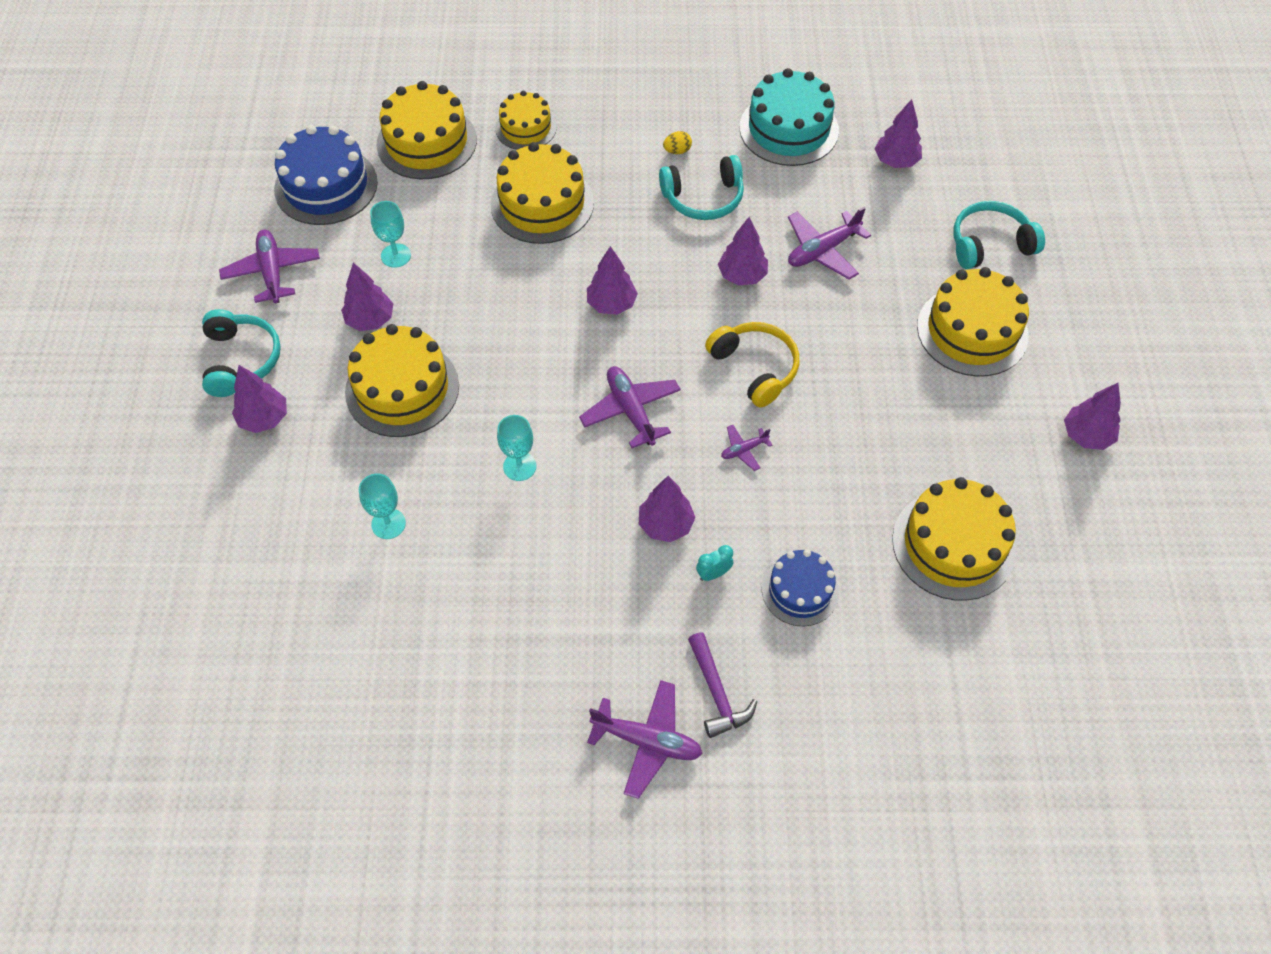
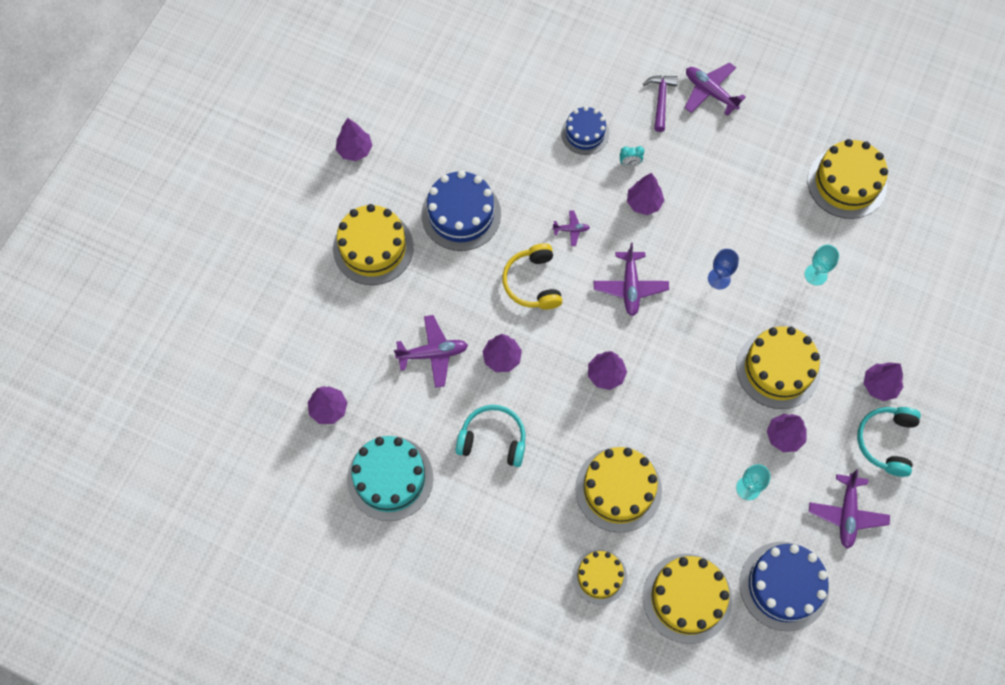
camera: 155 degrees left, 10 degrees up
(519, 466) = (719, 278): turquoise goblet -> blue goblet
(677, 151) = (489, 495): yellow egg -> none
(895, 412) = (461, 214): none -> blue cake
(953, 544) = (481, 122): yellow cake -> yellow cake (846, 183)
(990, 244) = (313, 307): turquoise headphones -> none

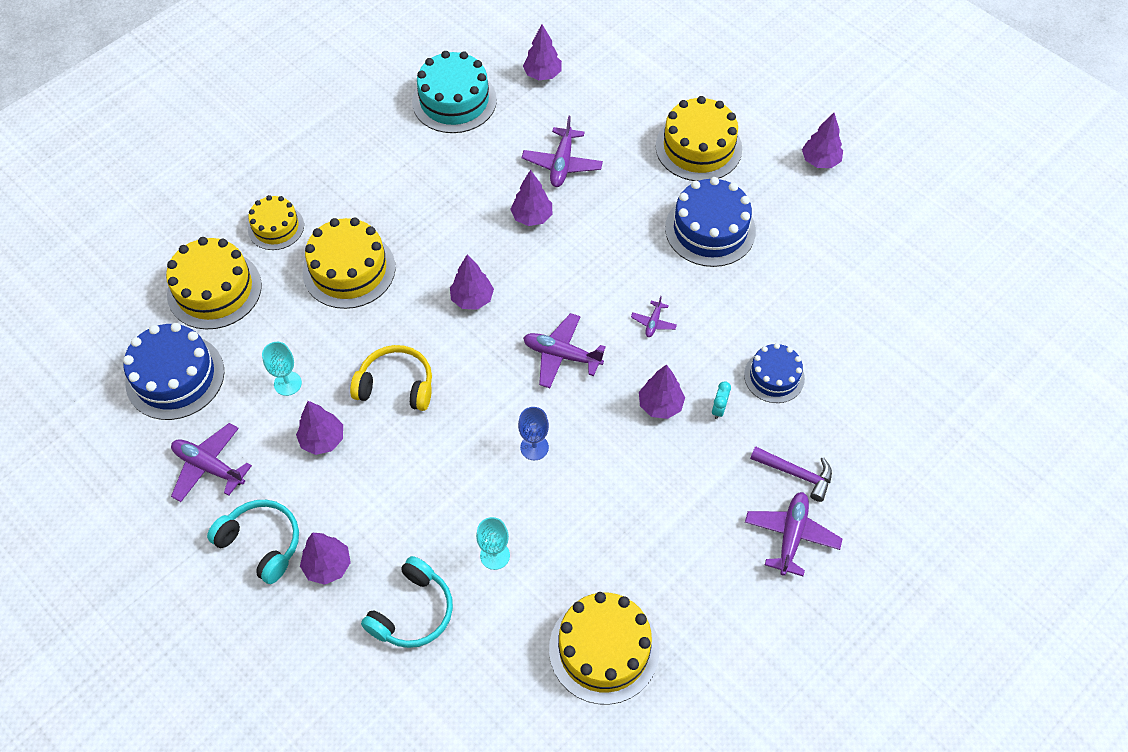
camera: 110 degrees right, 10 degrees down
(493, 440) = (451, 185): turquoise headphones -> turquoise headphones (412, 611)
(533, 282) = (604, 268): yellow headphones -> yellow headphones (396, 385)
(710, 92) = (791, 536): purple plane -> purple plane turned 45 degrees counterclockwise
(778, 369) = (400, 465): yellow cake -> none

